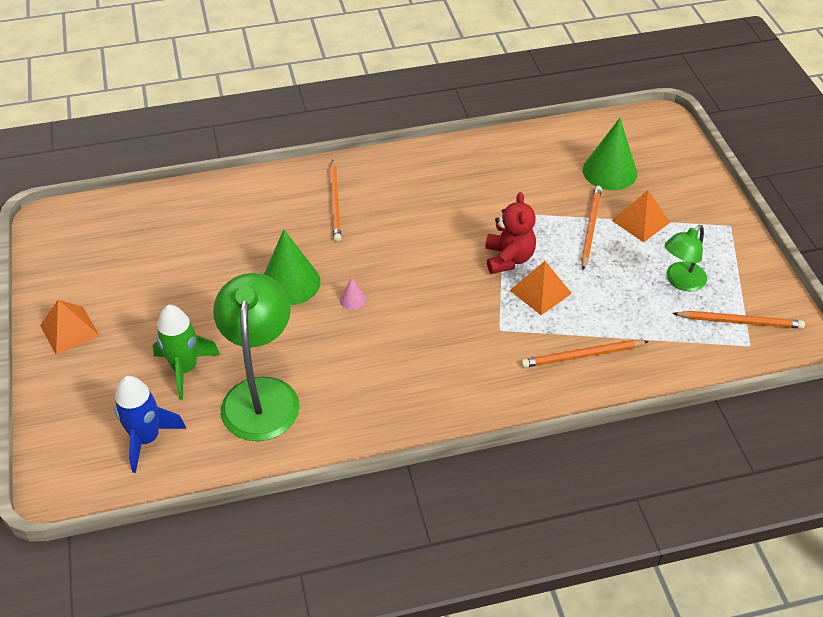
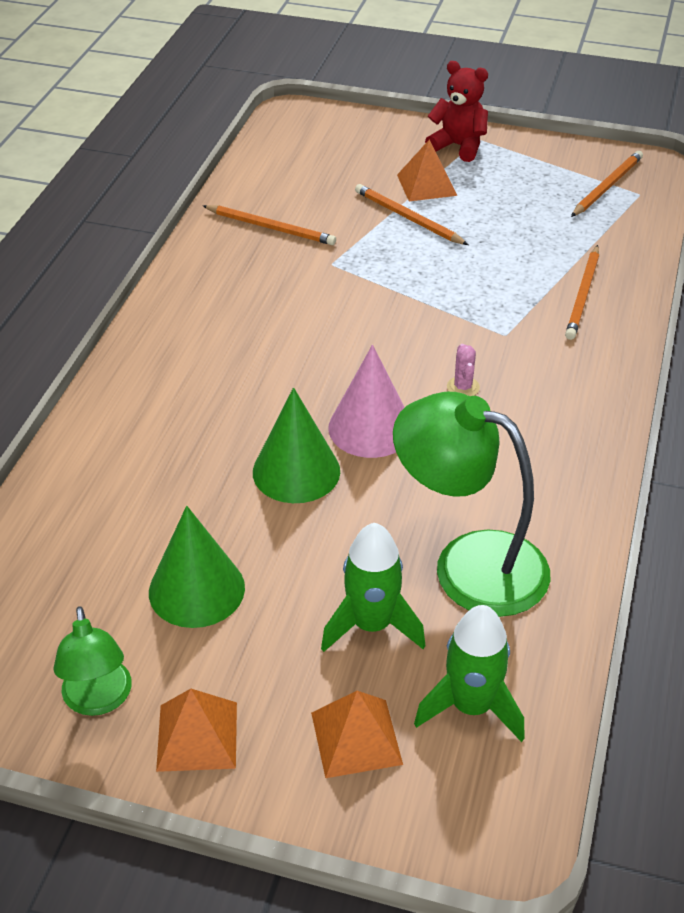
camera: 60 degrees left, 5 degrees down
(147, 439) = (471, 707): blue rocket -> green rocket
(335, 203) = (189, 383): orange pencil -> orange pencil (271, 228)
(352, 299) = (370, 428): pink cone -> pink cone, size x2.29
(426, 328) = (463, 387): none -> pink cactus
(508, 258) = (405, 288): red teddy bear -> red teddy bear (458, 146)
(540, 292) = (472, 286): orange pyramid -> orange pyramid (356, 738)
(609, 171) = (337, 173): green cone -> green cone (196, 589)
(680, 281) = (529, 196): green lamp -> green lamp (98, 700)

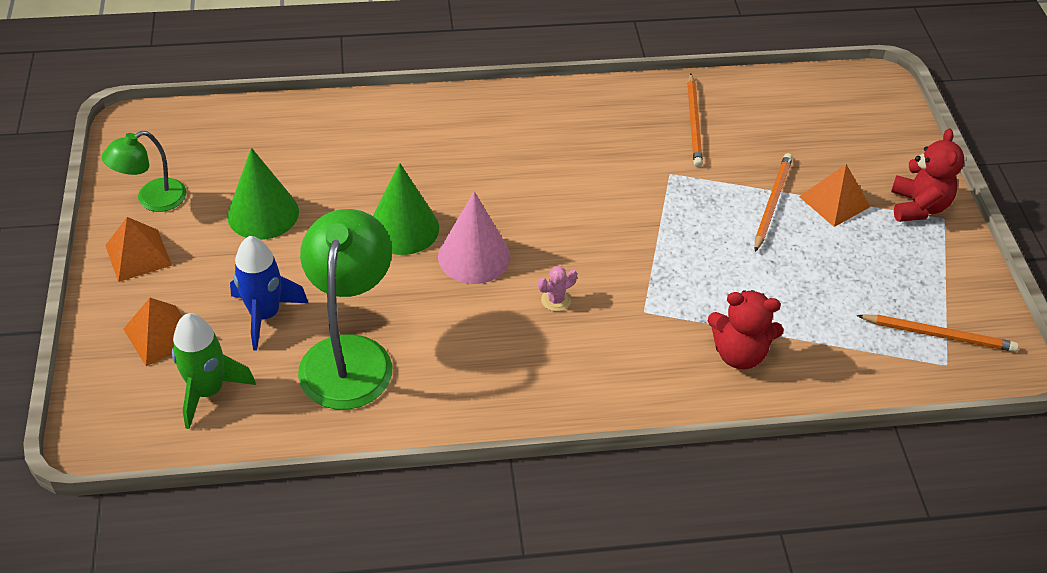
camera: 65 degrees right, 5 degrees up
(372, 625) = (265, 315): green rocket -> blue rocket
(583, 295) = (739, 354): orange pencil -> red teddy bear

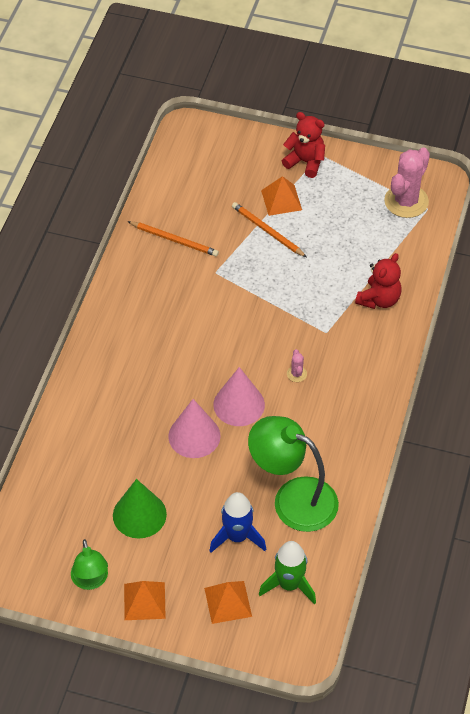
camera: 65 degrees left, 5 degrees up
(403, 228) = (194, 436): green cone -> pink cone
(939, 335) = (406, 201): orange pencil -> pink cactus

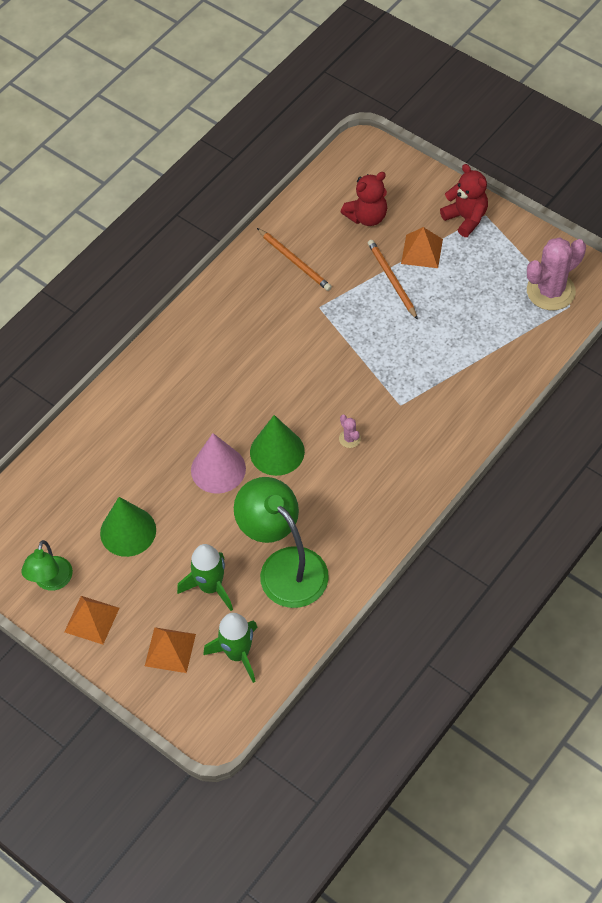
camera: 25 degrees right, 5 degrees up
(237, 537) = (210, 587): blue rocket -> green rocket
(239, 404) = (277, 451): pink cone -> green cone
(296, 374) = (349, 439): pink cactus -> pink cactus turned 45 degrees counterclockwise
(379, 299) = (471, 387): red teddy bear -> red teddy bear (367, 217)

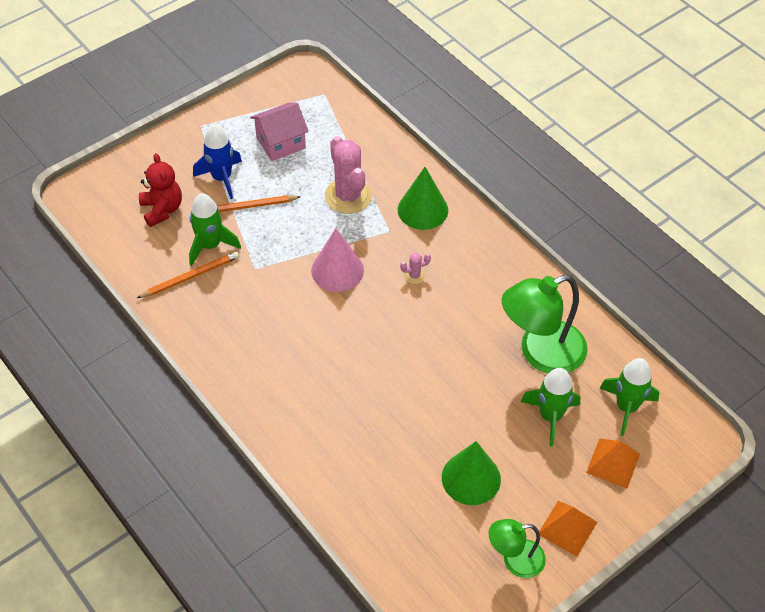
camera: 80 degrees left, 5 degrees down
(51, 581) = (515, 560): green lamp -> green lamp turned 150 degrees clockwise
(218, 469) = (418, 386): pink cone -> pink cone (337, 270)
(277, 451) = (412, 334): green cone -> green cone (422, 210)
(335, 265) = (210, 245): none -> green rocket
(421, 251) = (222, 178): orange pyramid -> blue rocket
(466, 218) = (198, 139): red teddy bear -> none
(486, 286) = (281, 143): none -> pink house
(550, 291) = (304, 102): pink cactus -> pink cactus (348, 196)

